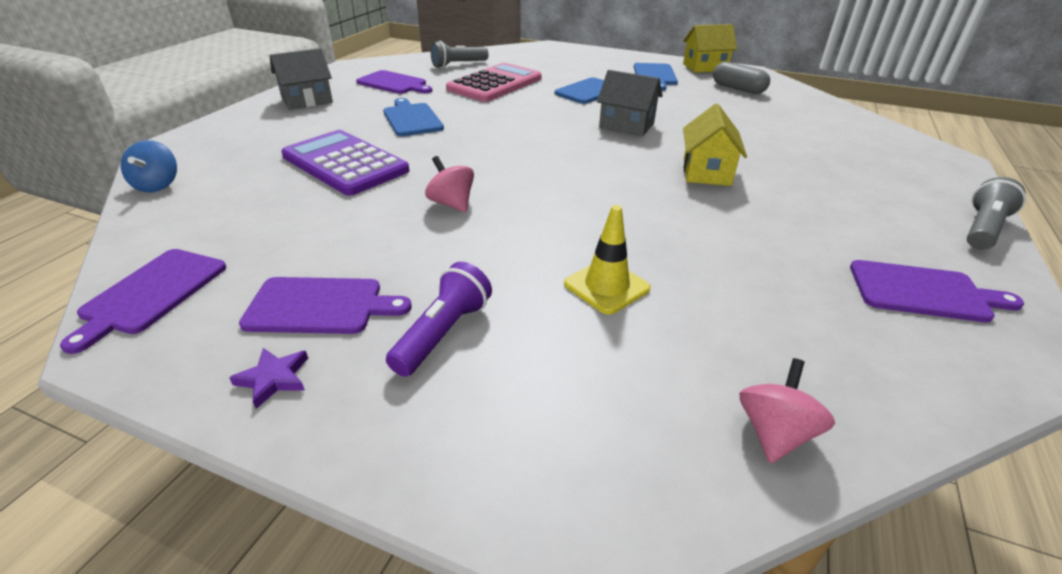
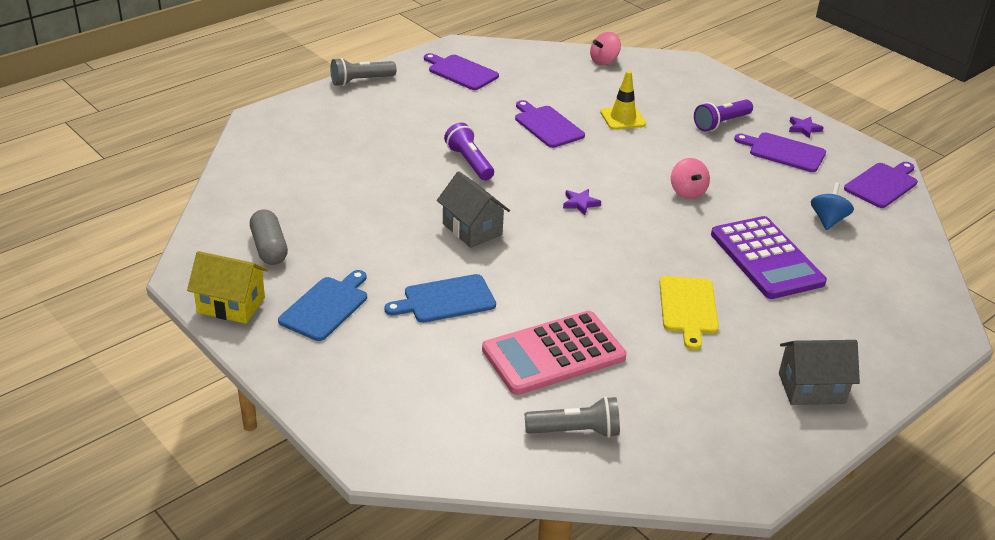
camera: 155 degrees left, 0 degrees up
(157, 185) = (927, 279): blue spinning top -> blue spinning top (828, 220)
(394, 83) = (691, 400): purple cutting board -> purple cutting board (547, 125)
(412, 119) = (688, 308): blue cutting board -> yellow cutting board
(558, 164) = (580, 203): none -> purple star
(706, 172) = (469, 162): yellow house -> purple flashlight

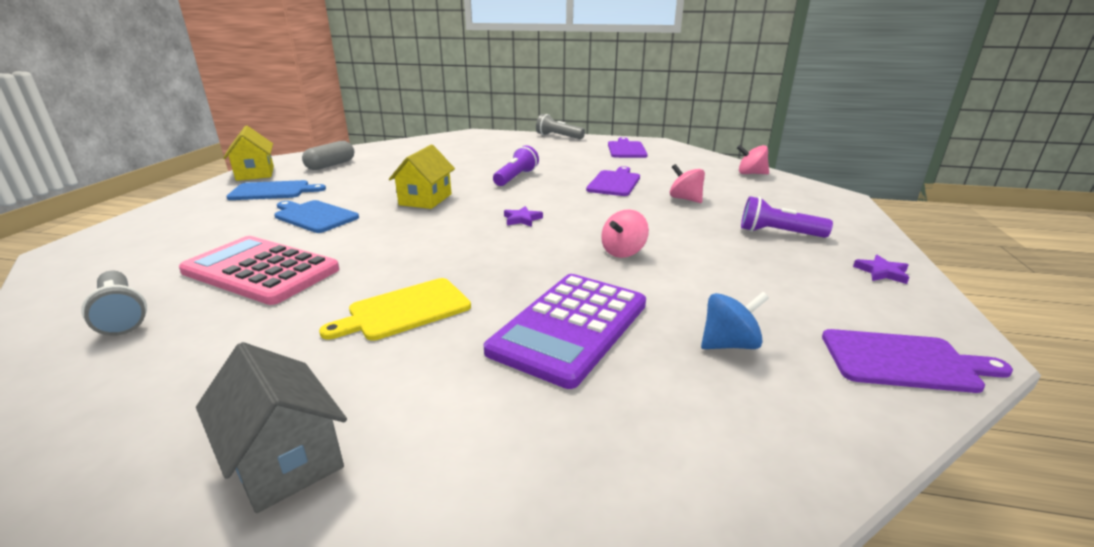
camera: 55 degrees right, 10 degrees down
(472, 229) = (425, 199): grey house -> yellow house
(623, 118) = (685, 199): yellow traffic cone -> pink spinning top
(784, 152) = (808, 275): purple cutting board -> none

